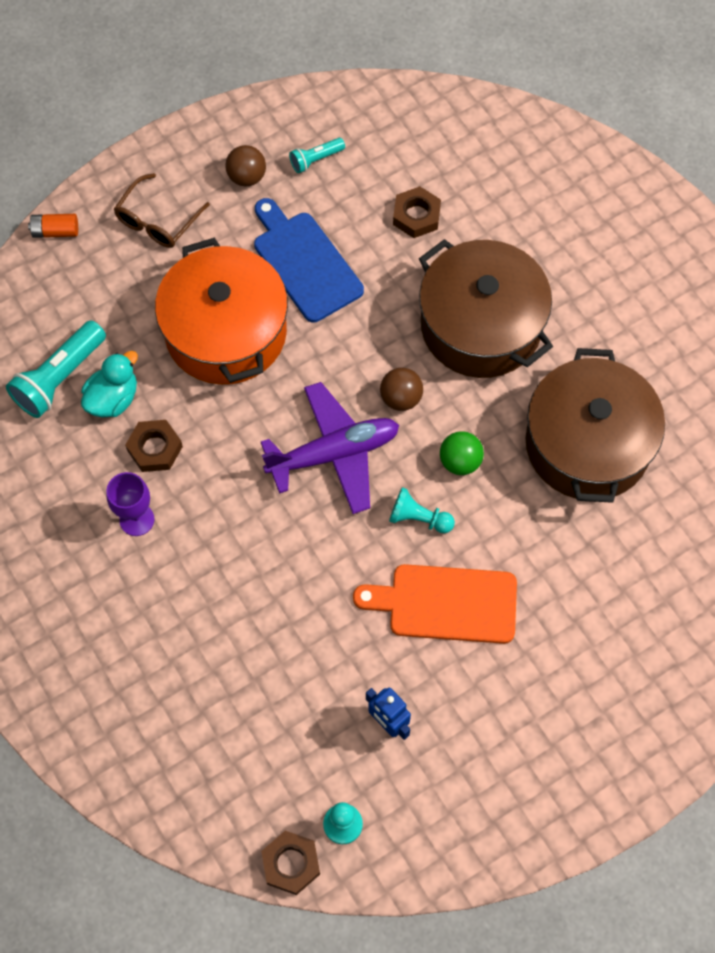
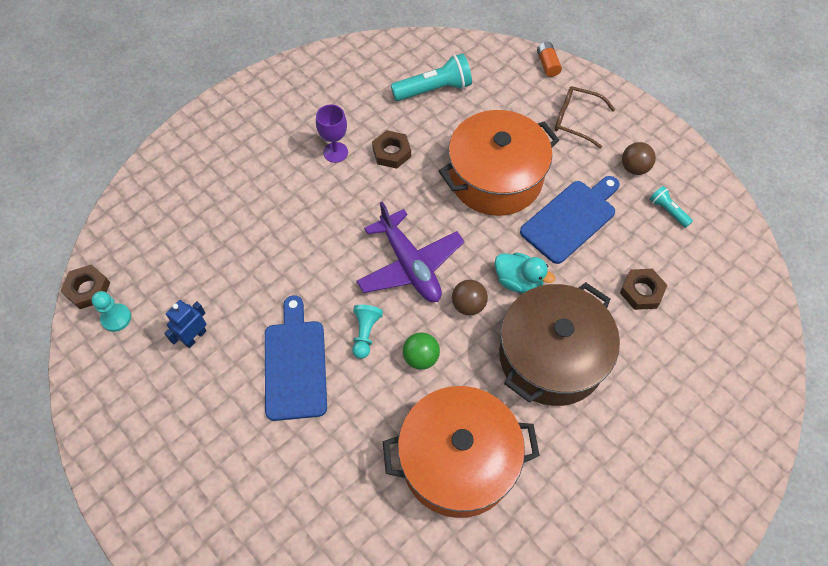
camera: 80 degrees right, 5 degrees down
(60, 378) = (434, 89): turquoise flashlight -> turquoise flashlight turned 135 degrees clockwise
(113, 399) = (425, 121): turquoise duck -> turquoise duck (518, 281)
(445, 604) = (295, 364): orange cutting board -> blue cutting board
(587, 444) = (458, 460): brown pot -> orange pot

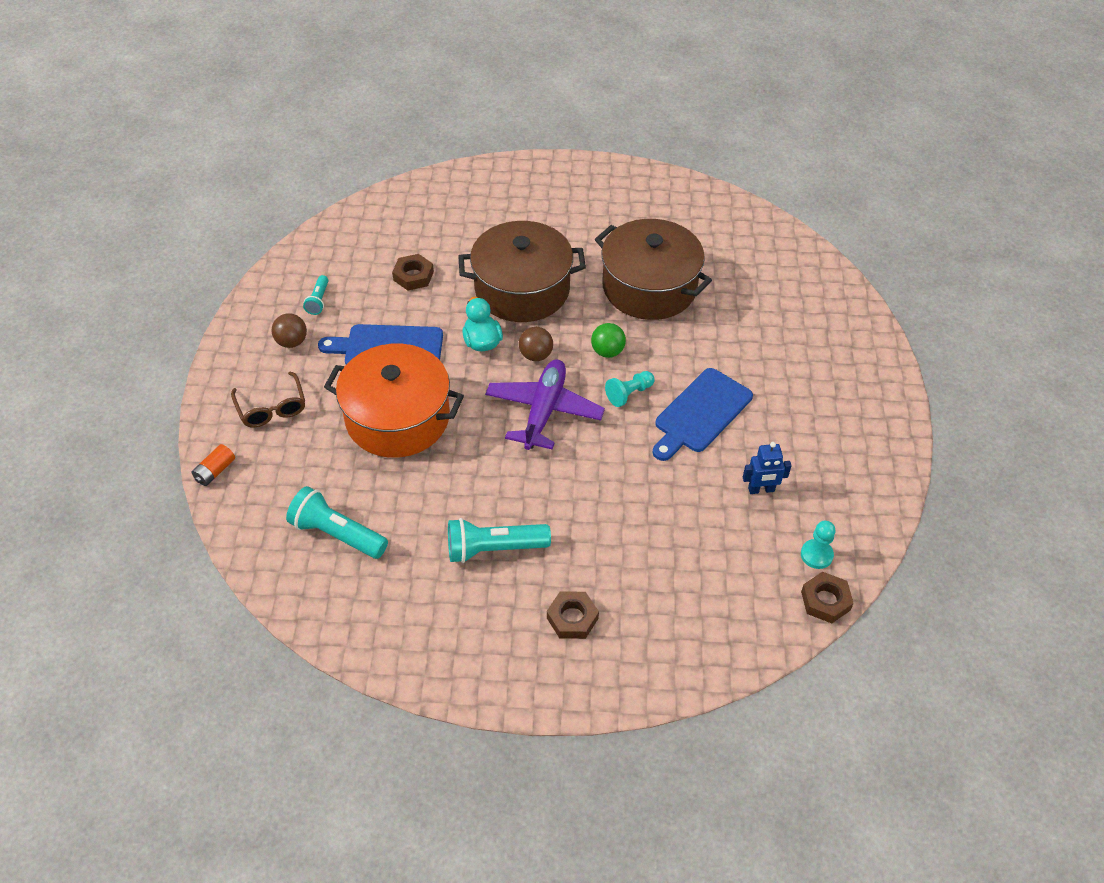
camera: 135 degrees left, 10 degrees down
(335, 152) = (494, 549): purple goblet -> turquoise flashlight
(391, 152) = (448, 507): brown nut -> brown nut (572, 618)
(458, 460) = (649, 287): orange pot -> brown pot

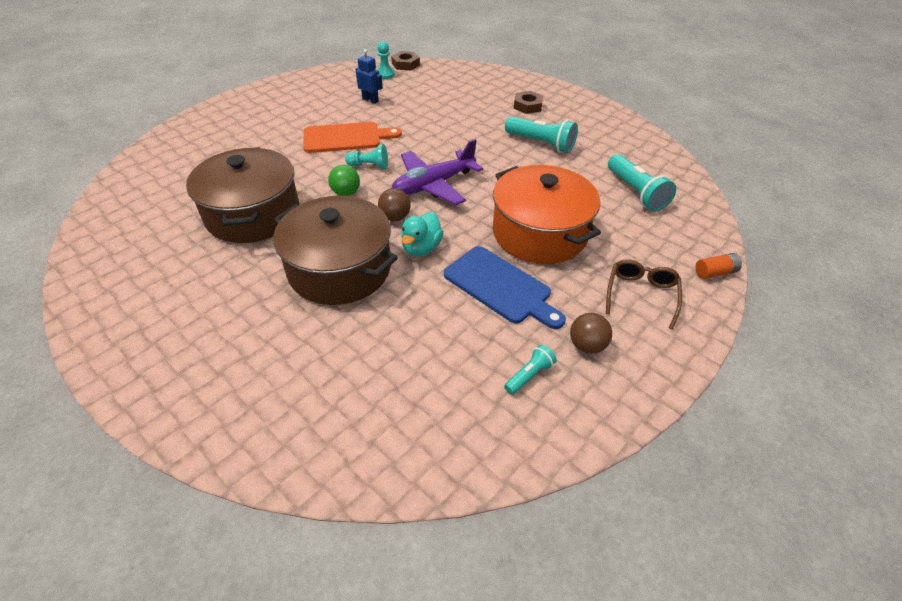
camera: 140 degrees left, 5 degrees down
(413, 276) = (413, 342): brown nut -> none
(700, 413) = (346, 138): blue cutting board -> orange cutting board

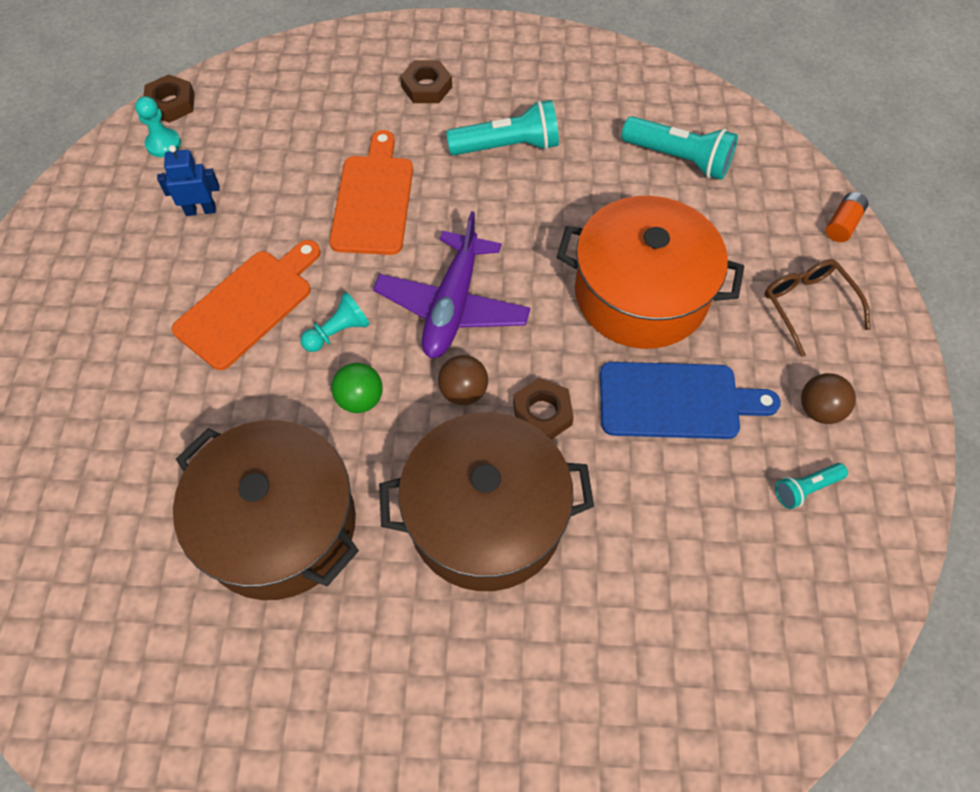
camera: 40 degrees left, 15 degrees up
(421, 248) = (542, 413): turquoise duck -> brown nut
(448, 131) = (373, 199): none -> orange cutting board
(529, 375) = (806, 489): turquoise flashlight -> turquoise flashlight turned 120 degrees counterclockwise

